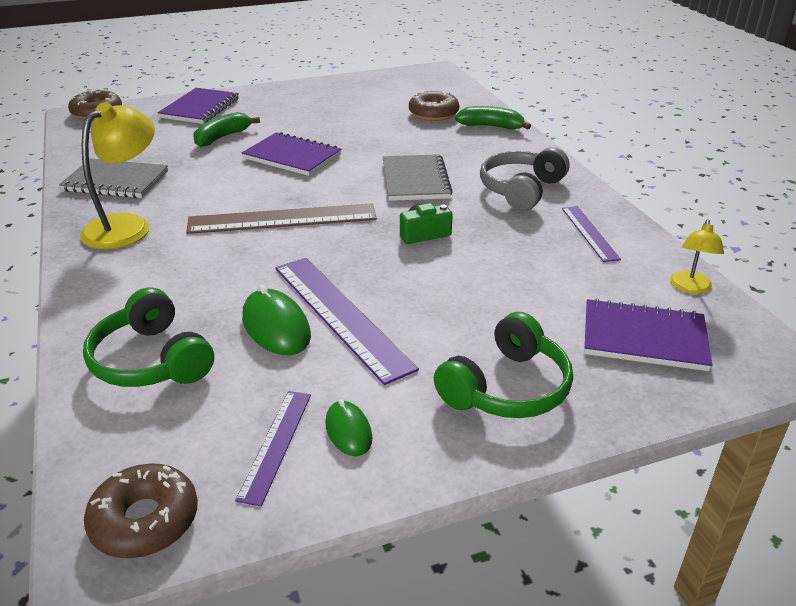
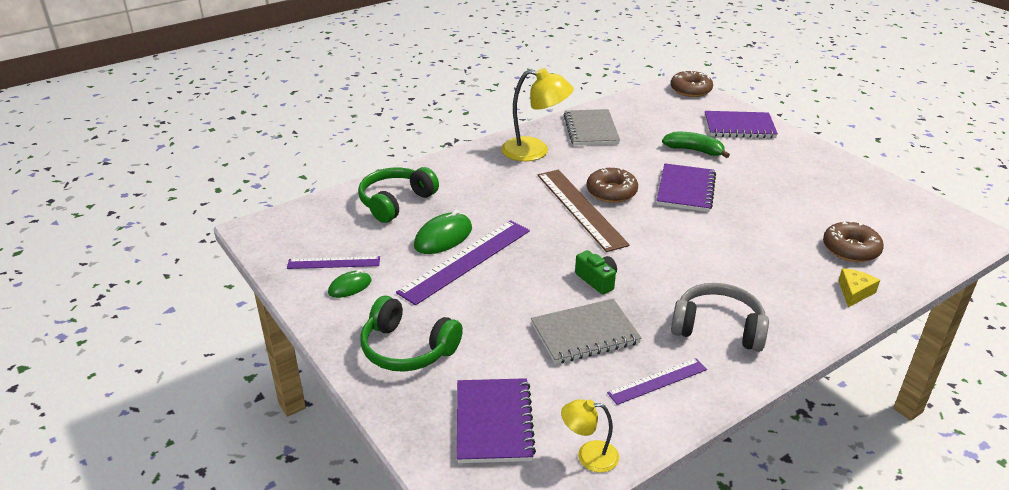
camera: 75 degrees right, 0 degrees up
(145, 520) = (274, 236): brown donut -> brown donut (611, 192)
(415, 180) = (690, 261): grey notebook -> grey notebook (585, 334)
(491, 126) = (854, 292): green banana -> yellow cheese

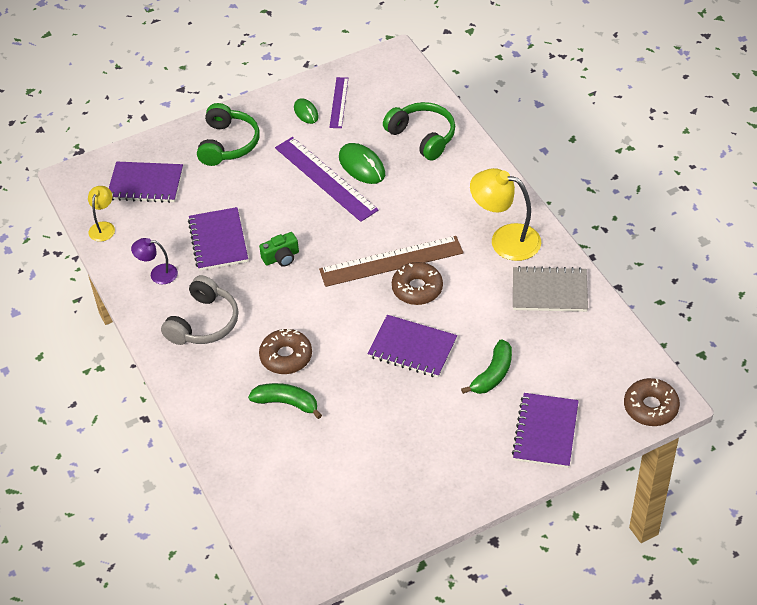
camera: 100 degrees right, 15 degrees up
(407, 349) = (228, 144): green headphones -> green headphones turned 150 degrees clockwise
(535, 151) = (505, 239): yellow lamp -> yellow lamp turned 90 degrees clockwise
(585, 334) = (218, 241): grey notebook -> purple notebook
(657, 381) = (158, 274): purple ruler -> purple lamp
(792, 255) = (287, 403): none -> green banana
(850, 249) = (287, 453): brown donut -> brown donut (286, 356)
(854, 292) = (224, 431): yellow cheese -> none

